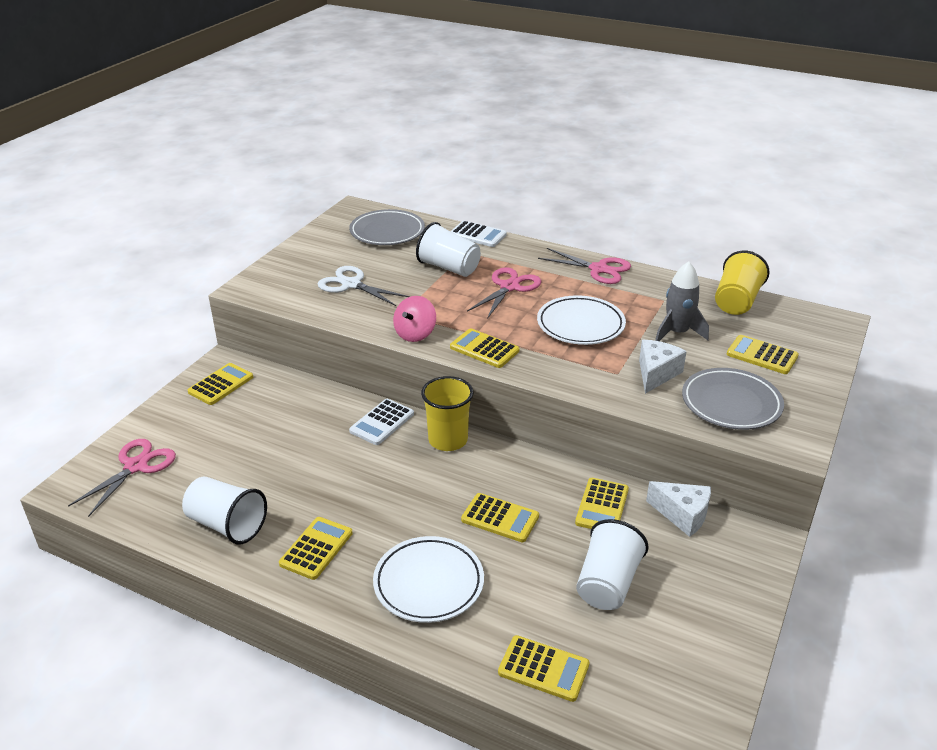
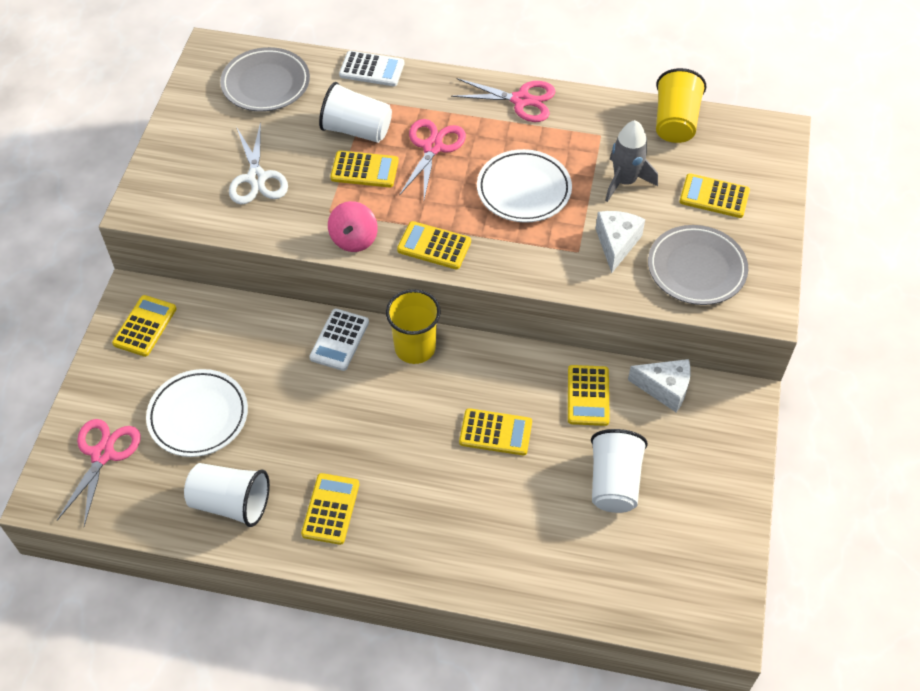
camera: 15 degrees left, 20 degrees up
(351, 284) = (256, 178): white scissors -> white scissors turned 120 degrees counterclockwise
(428, 583) = (451, 522): white plate -> white plate (198, 416)
(543, 669) = (580, 584): yellow calculator -> yellow calculator (364, 170)

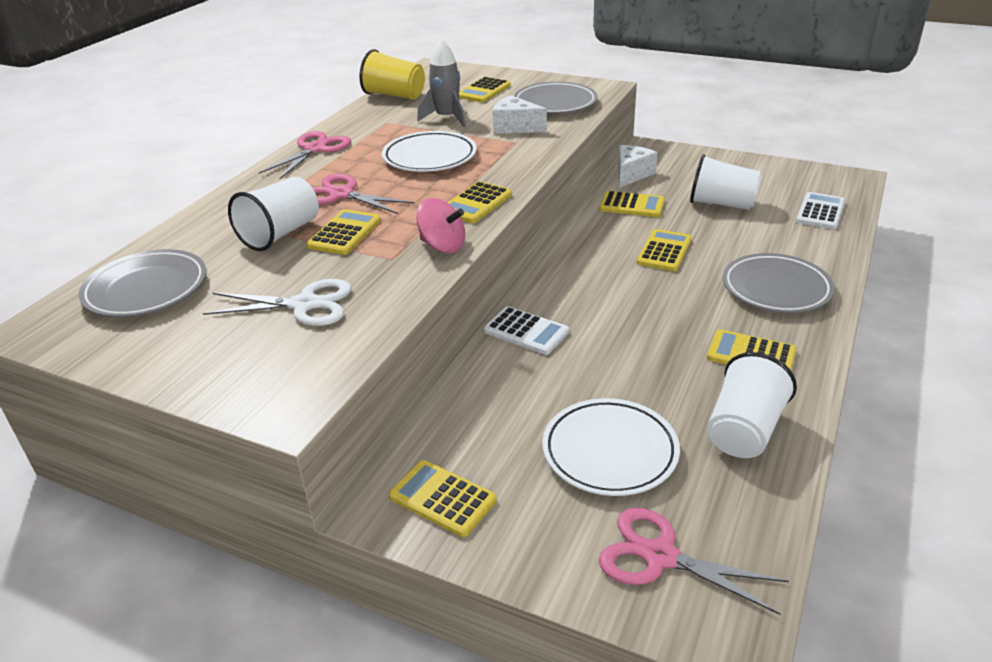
camera: 75 degrees left, 20 degrees down
(372, 69) = (195, 219): white calculator -> white calculator (820, 212)
(415, 348) = (552, 285): yellow cup -> none
(443, 532) = (776, 288): none -> grey plate

